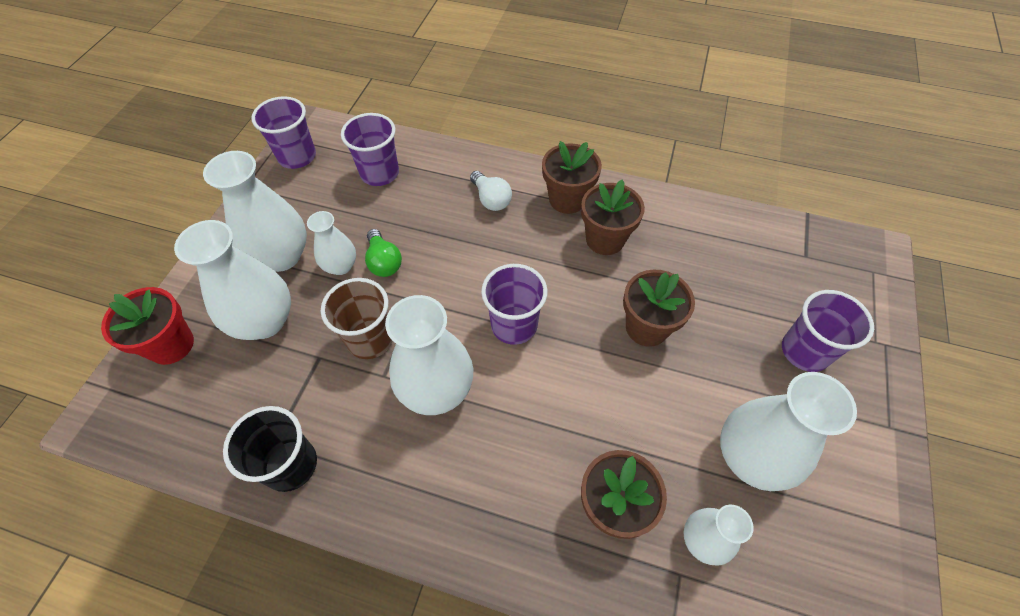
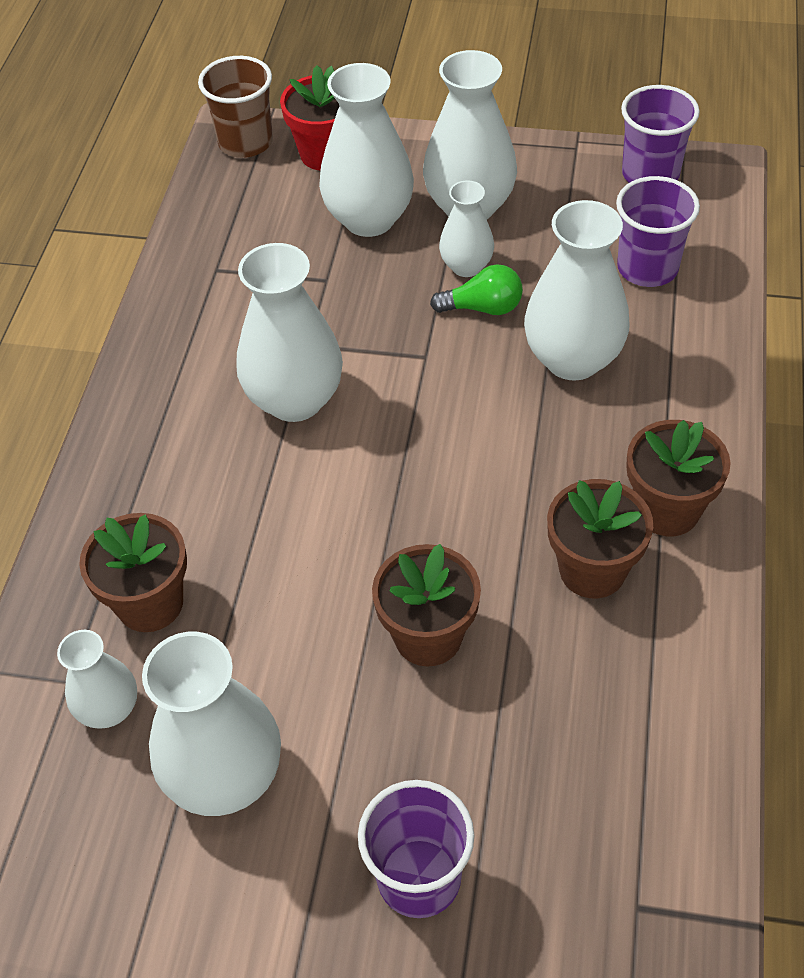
camera: 85 degrees right, 5 degrees down
(291, 465) = (190, 290): black cup -> none
(370, 339) = (358, 320): brown cup -> brown cup (245, 142)
(384, 262) = (483, 308): green light bulb -> green light bulb turned 150 degrees counterclockwise
(444, 222) = (572, 359): none -> white vase
(491, 199) = (635, 408): white light bulb -> none
(514, 325) = (404, 468): purple cup -> none

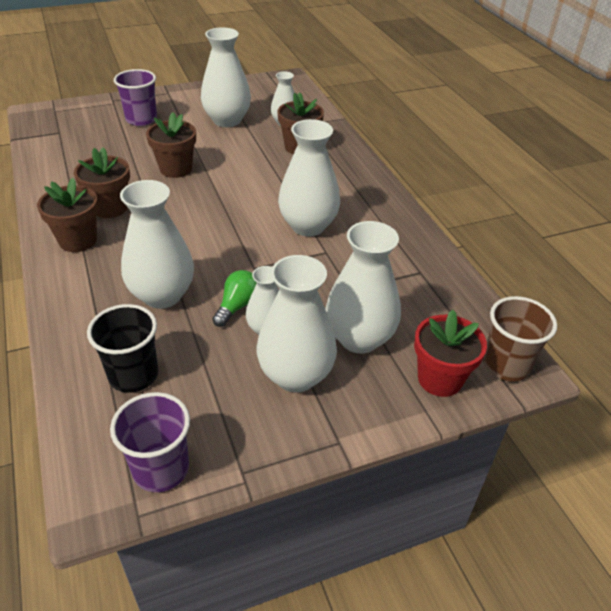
camera: 145 degrees right, 10 degrees down
(483, 308) = (237, 306): green light bulb -> green light bulb turned 150 degrees clockwise
(647, 268) = (133, 375): purple cup -> black cup

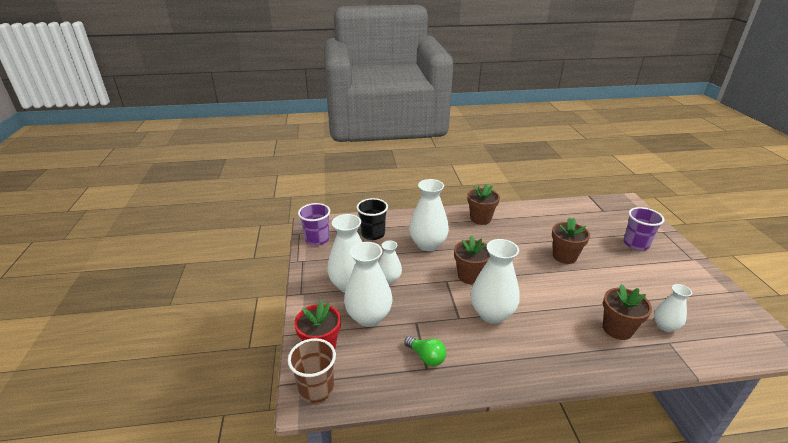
camera: 105 degrees right, 10 degrees down
(110, 208) = (513, 229): brown flower pot -> brown flower pot (470, 276)
(227, 120) = (653, 288): white vase -> none
(237, 306) = (412, 270): green light bulb -> green light bulb (426, 357)

